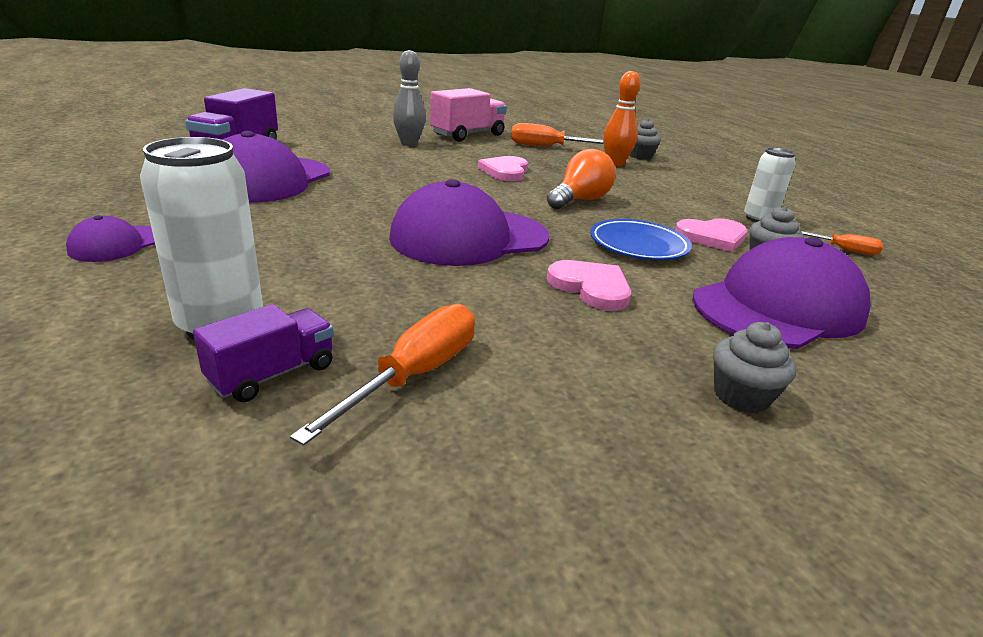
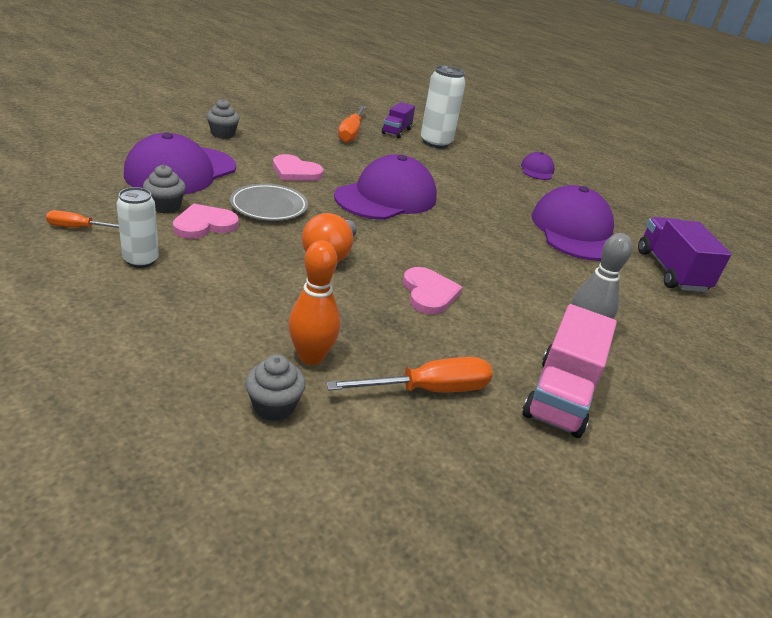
camera: 155 degrees right, 5 degrees up
(638, 245) = (269, 207): blue plate -> grey plate

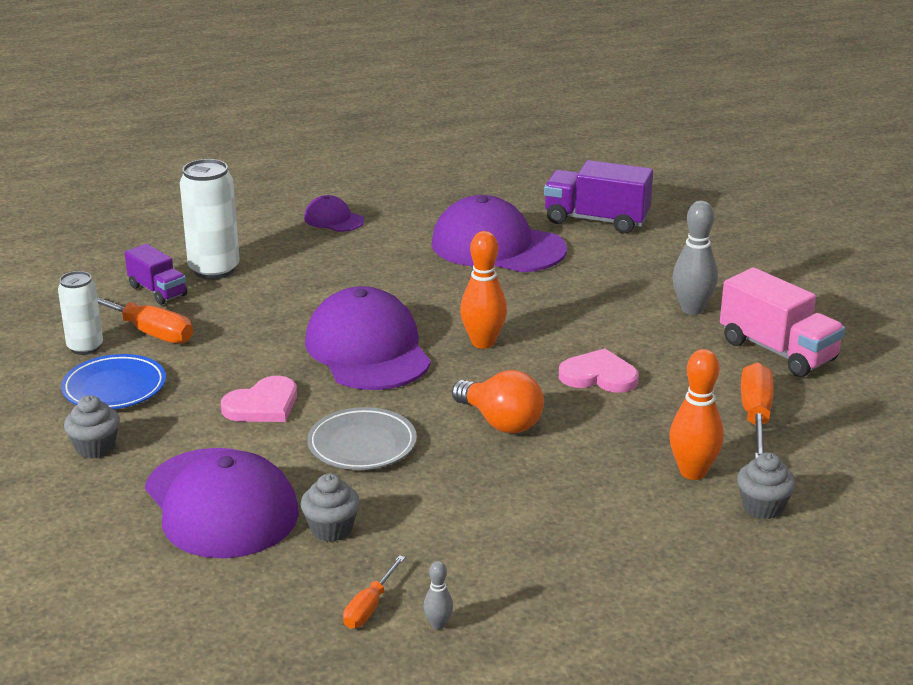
camera: 60 degrees left, 5 degrees down
(61, 255) = (438, 624): none -> grey bowling pin
(141, 260) = (471, 562): white can -> white can (85, 347)
(204, 225) = (395, 503): pink heart -> none
(286, 132) = (114, 388): none -> blue plate
(433, 238) = (483, 343): none -> orange bowling pin

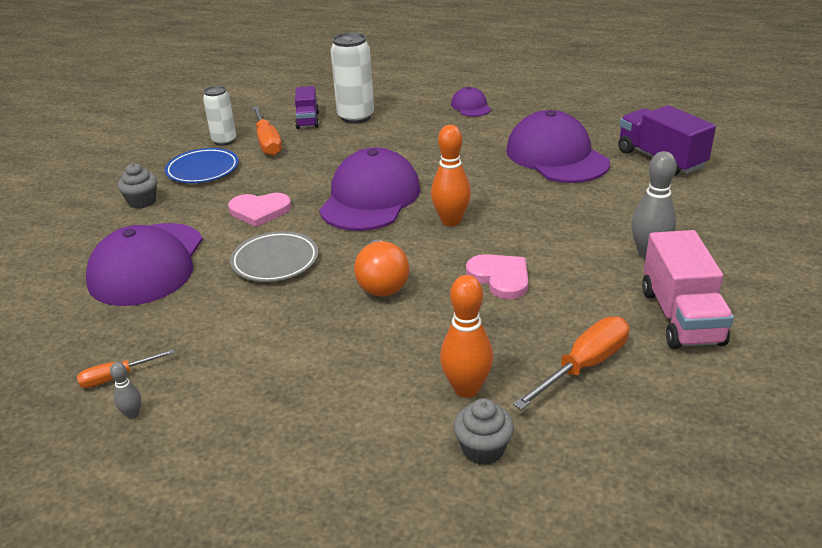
camera: 40 degrees right, 5 degrees up
(331, 529) = (176, 310): grey cupcake -> none

